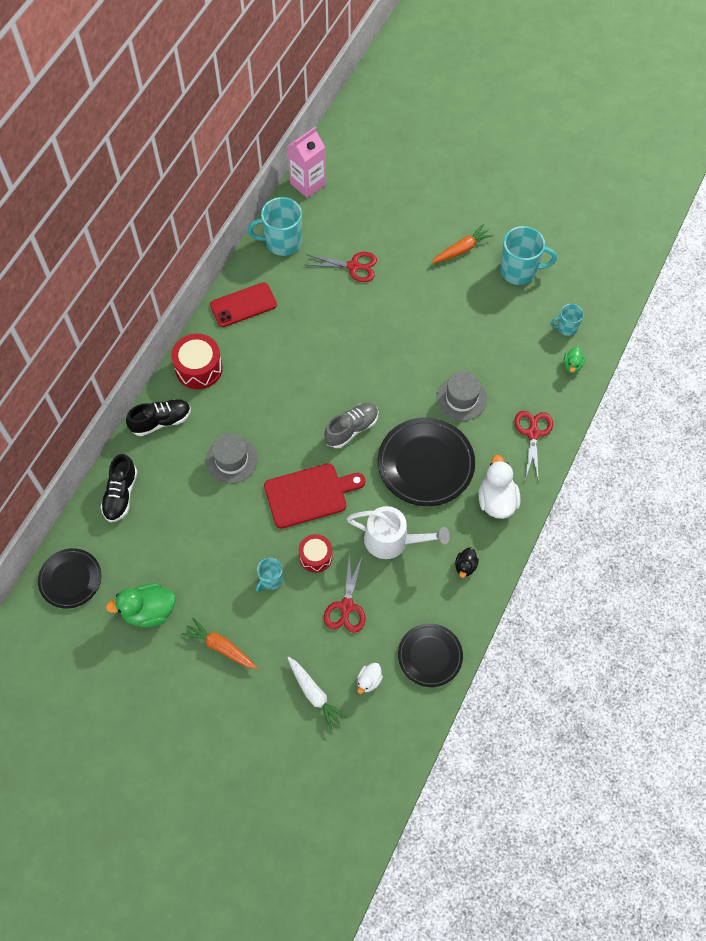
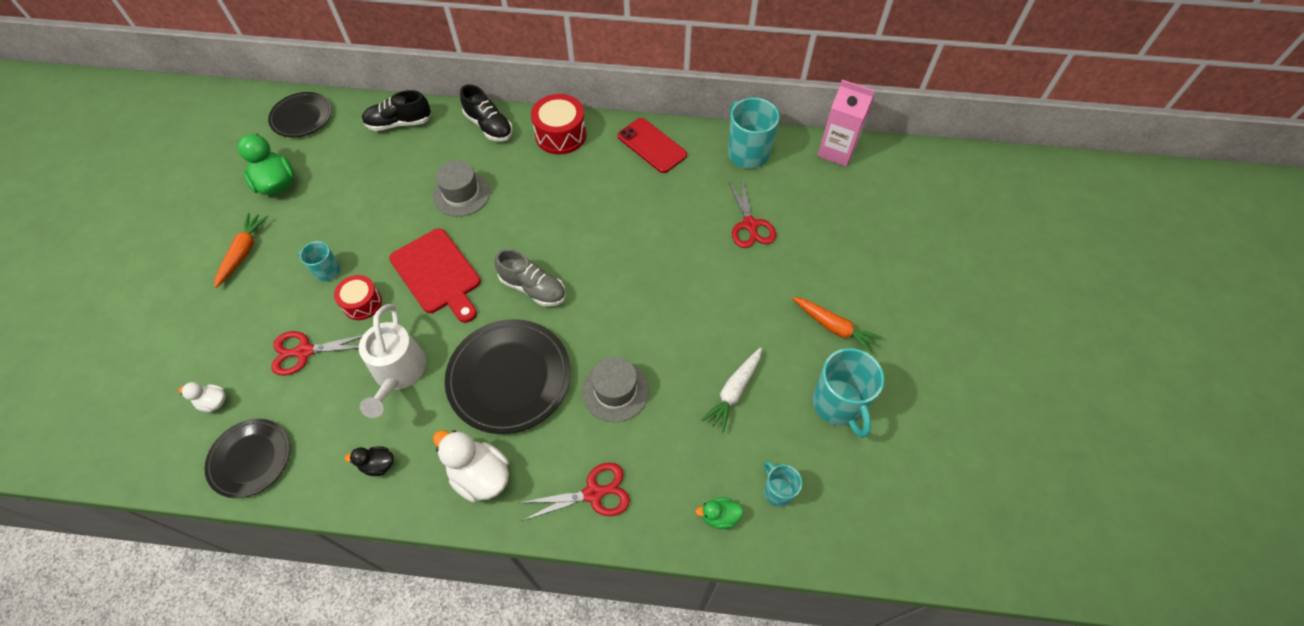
camera: 70 degrees right, 5 degrees down
(314, 694) = (194, 353): white carrot -> white carrot (734, 391)
(496, 500) = (480, 476): white duck -> white duck turned 120 degrees counterclockwise

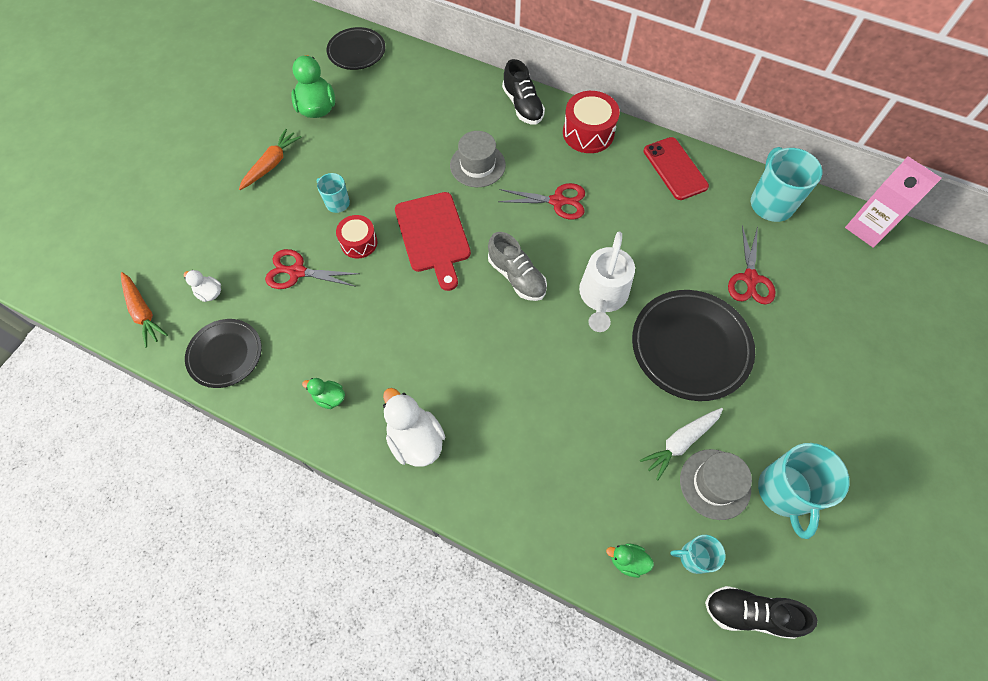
camera: 20 degrees right, 5 degrees up
(378, 465) = (329, 398): black duck -> green duck
(398, 373) = (371, 319): white watering can -> white watering can (602, 297)
(399, 123) = (441, 80): black shoe -> black shoe (750, 613)
(509, 378) = (469, 356): black plate -> black plate (690, 347)
(594, 493) = (514, 494): red scissors -> red scissors (558, 201)
(615, 391) = (564, 402): grey hat -> grey hat (715, 484)
(777, 491) = (693, 557): turquoise mug -> turquoise mug turned 75 degrees counterclockwise
(834, 327) = (805, 412): orange carrot -> orange carrot (143, 312)

